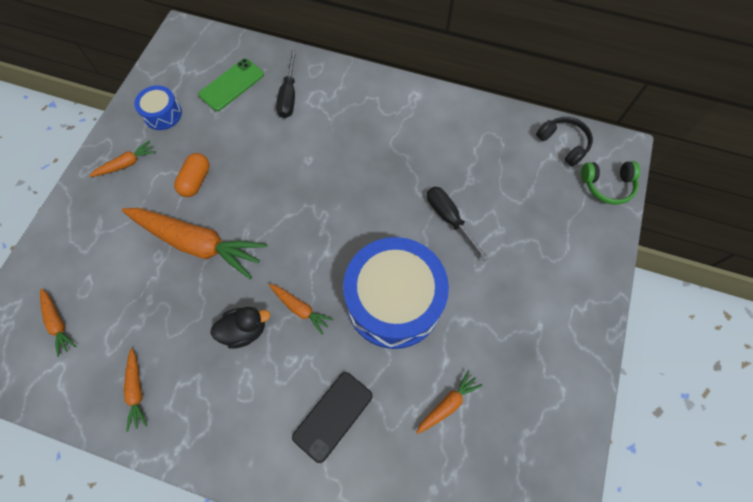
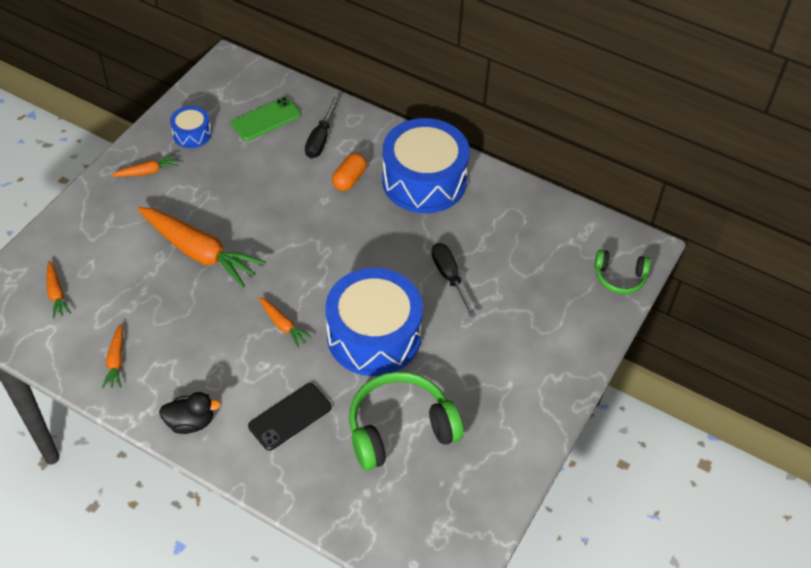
camera: 10 degrees right, 15 degrees down
(196, 180) = (210, 198): orange capsule -> orange capsule (349, 179)
(244, 330) = (226, 332): black duck -> black duck (191, 422)
(398, 120) = (424, 181): none -> blue drum
(447, 404) = (400, 429): orange carrot -> green headphones
(563, 144) = (587, 232): black headphones -> none

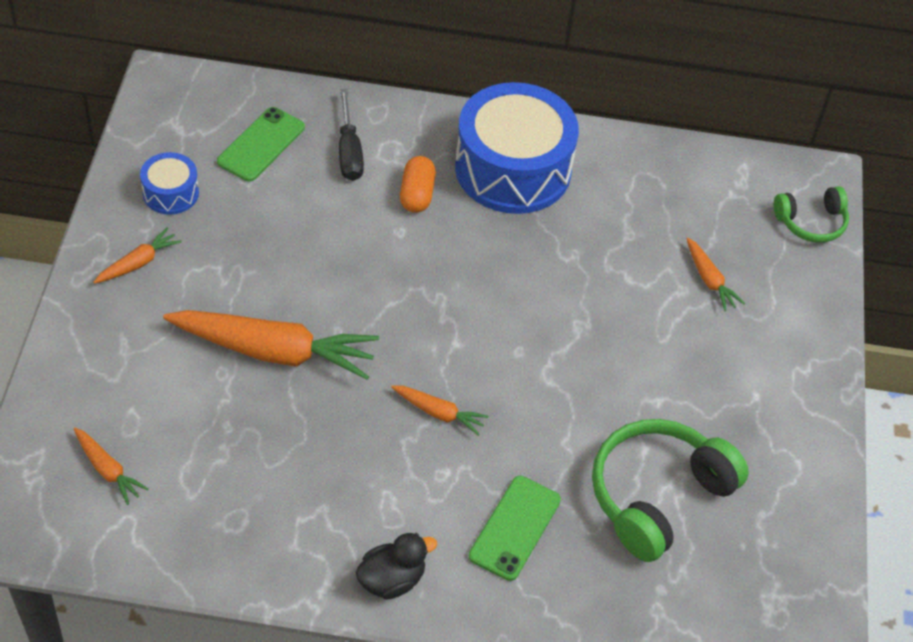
camera: 25 degrees left, 0 degrees up
(116, 361) = (245, 533): orange carrot -> orange carrot (709, 280)
(290, 417) = (515, 528): black phone -> green phone
(374, 336) = (561, 389): blue drum -> none
(449, 277) = (612, 284): black screwdriver -> none

